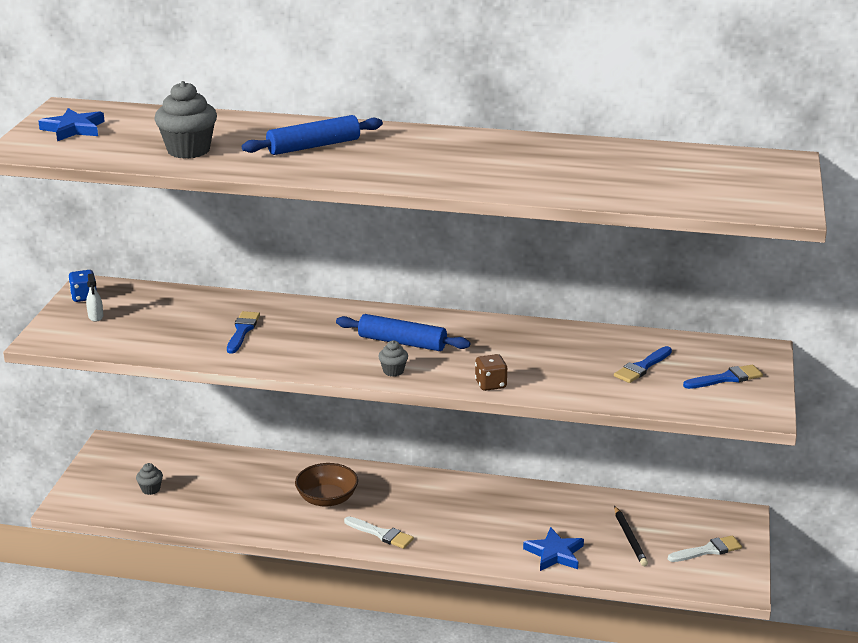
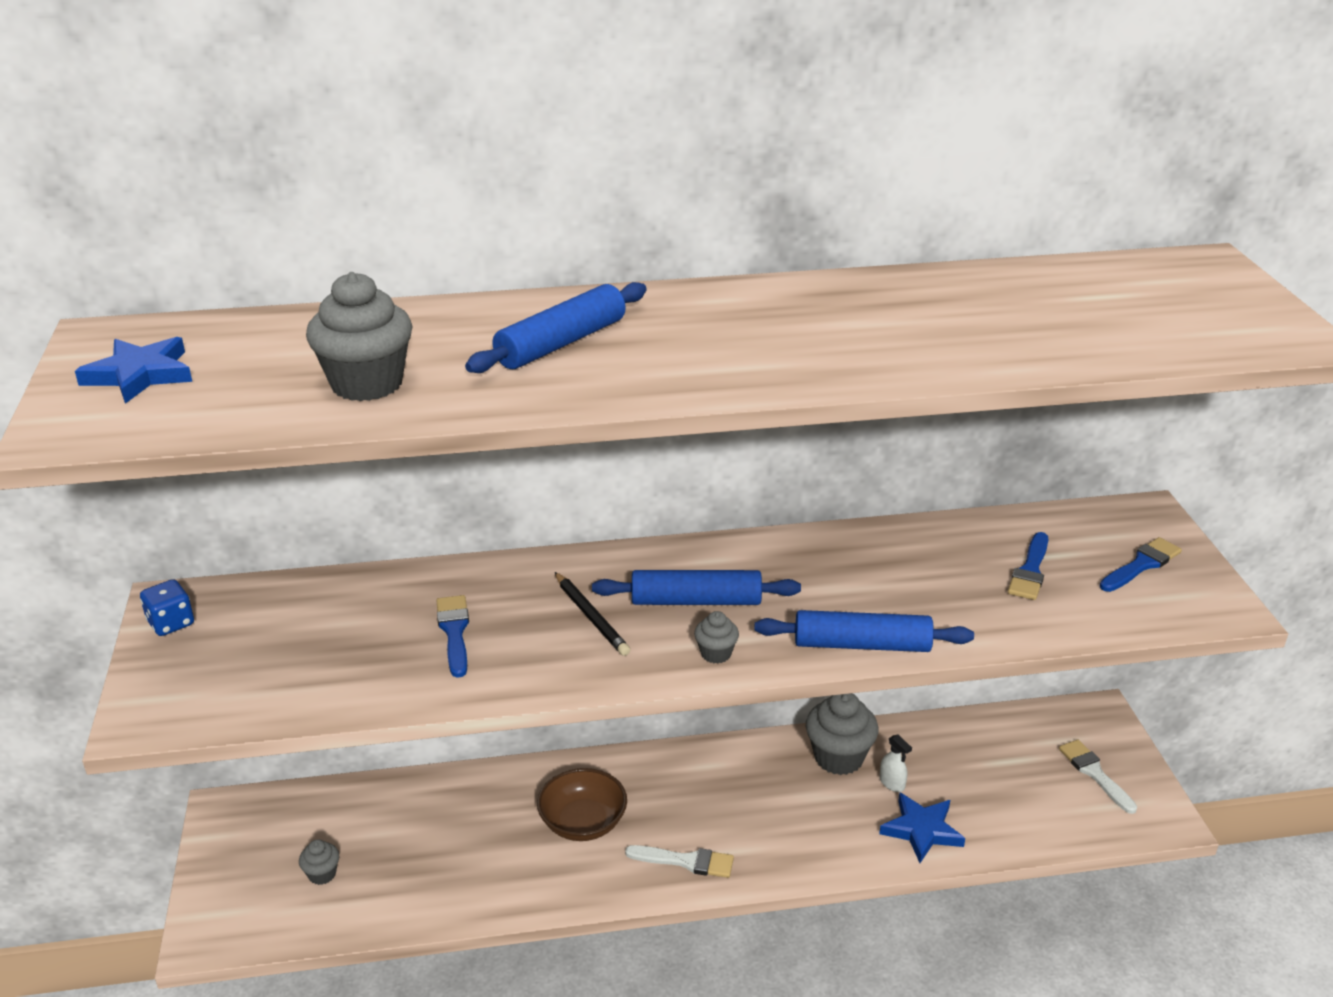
camera: 20 degrees left, 5 degrees up
(95, 316) = (209, 656): white spray bottle -> white spray bottle (892, 783)
(490, 384) = (862, 645): brown dice -> blue rolling pin
(525, 501) = (838, 757): none -> grey cupcake
(630, 538) = (996, 781): black pencil -> black pencil (591, 617)
(708, 550) = (1094, 773): white brush -> white brush turned 75 degrees counterclockwise

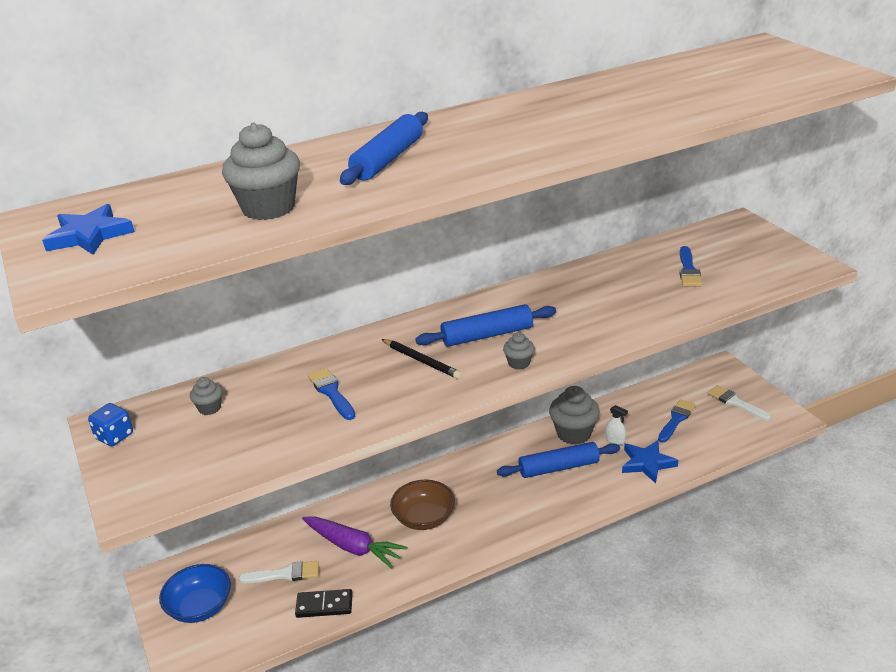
camera: 15 degrees left, 0 degrees up
(257, 861) = (200, 607): none -> blue bowl
(322, 874) = (253, 601): grey cupcake -> grey cupcake (209, 408)
(404, 906) = (324, 605): none -> black domino
(476, 837) = (353, 547): none -> purple carrot
(686, 861) = (505, 523): white brush -> white brush (285, 574)
(862, 645) = (610, 336): blue rolling pin -> blue rolling pin (559, 467)
(1141, 565) = (752, 252): blue brush -> blue brush (676, 419)

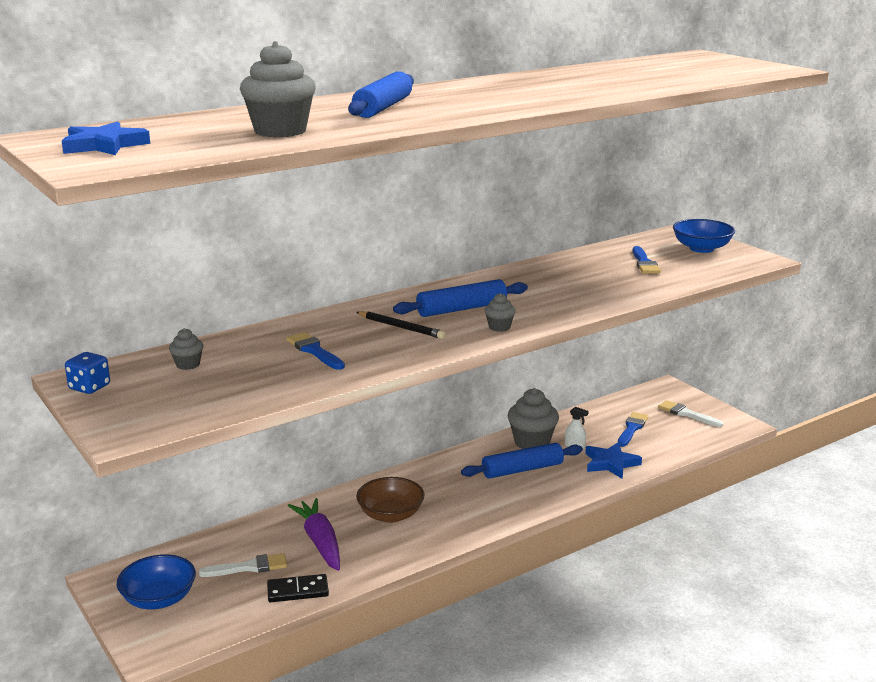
camera: 10 degrees left, 10 degrees down
(353, 547) = (320, 542): purple carrot -> purple carrot turned 135 degrees counterclockwise
(753, 248) = (701, 248): none -> blue bowl

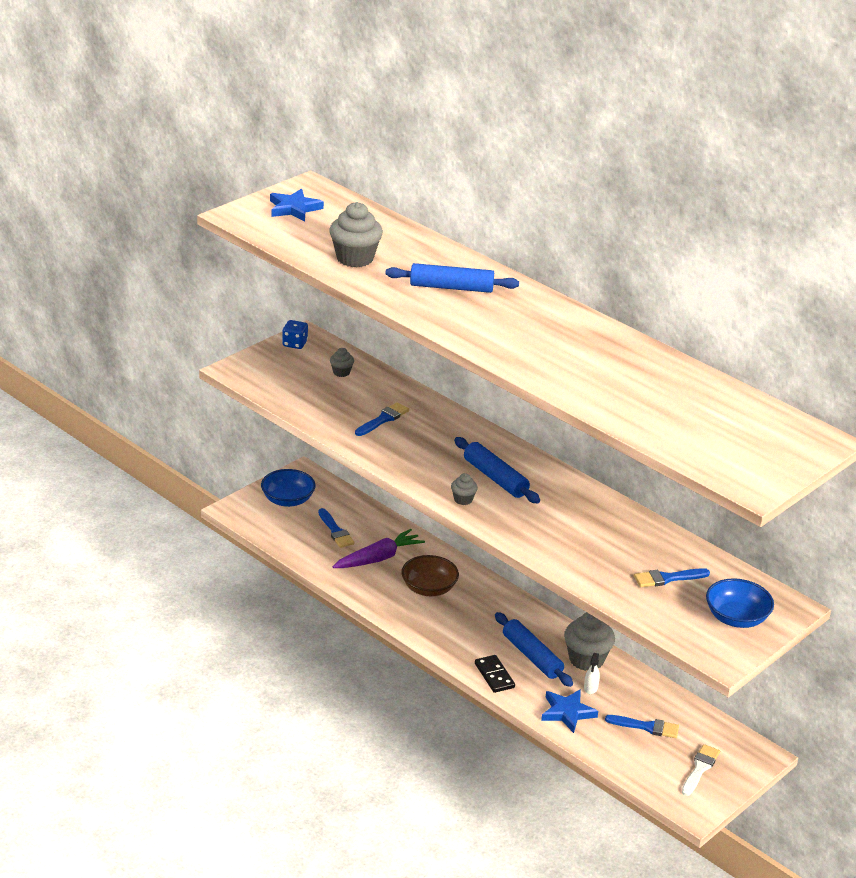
camera: 75 degrees right, 10 degrees up
(249, 567) = (335, 531): white brush -> blue brush
(298, 591) = (314, 558): black domino -> black domino (494, 676)
(401, 327) = (443, 452): black pencil -> none

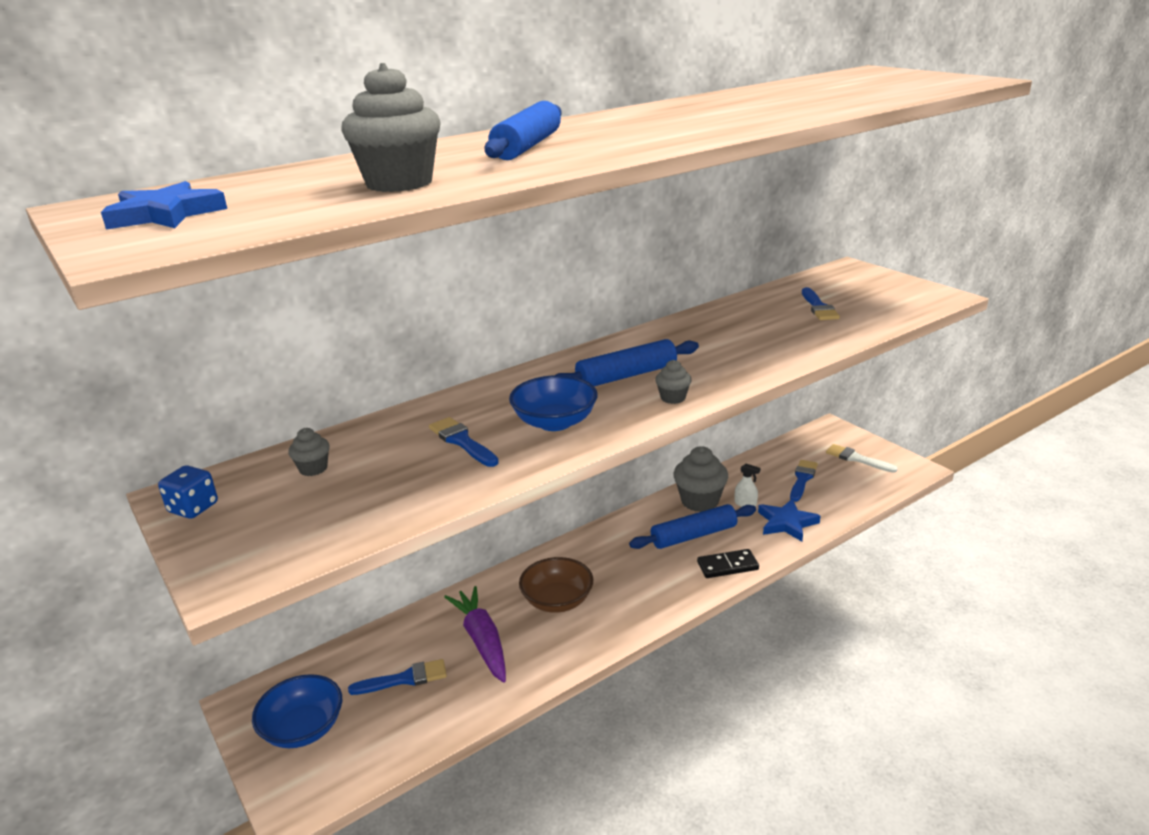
camera: 75 degrees left, 5 degrees down
(736, 618) = (875, 286): blue bowl -> blue bowl (555, 422)

